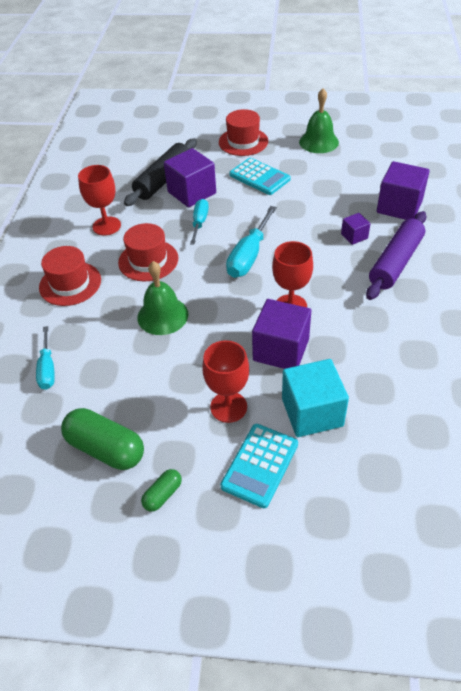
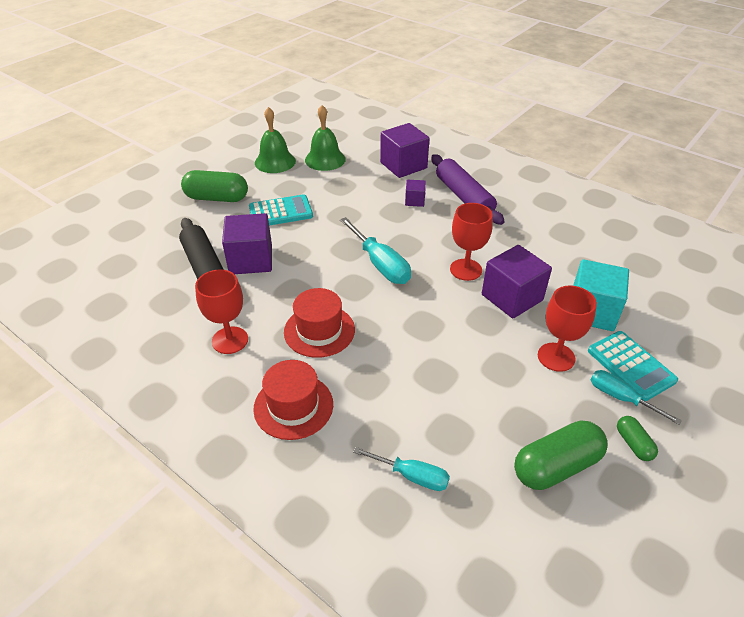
camera: 60 degrees left, 5 degrees down
(162, 315) = (408, 352): green bell -> green bell (325, 159)
(200, 222) = (301, 274): turquoise screwdriver -> turquoise screwdriver (621, 398)
(243, 142) = (217, 198): red hat -> green capsule

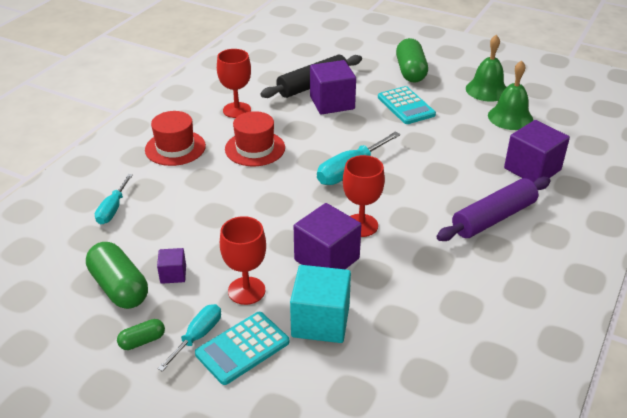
camera: 80 degrees right, 5 degrees down
(414, 201) = (466, 183): purple cube -> purple cube (173, 274)

